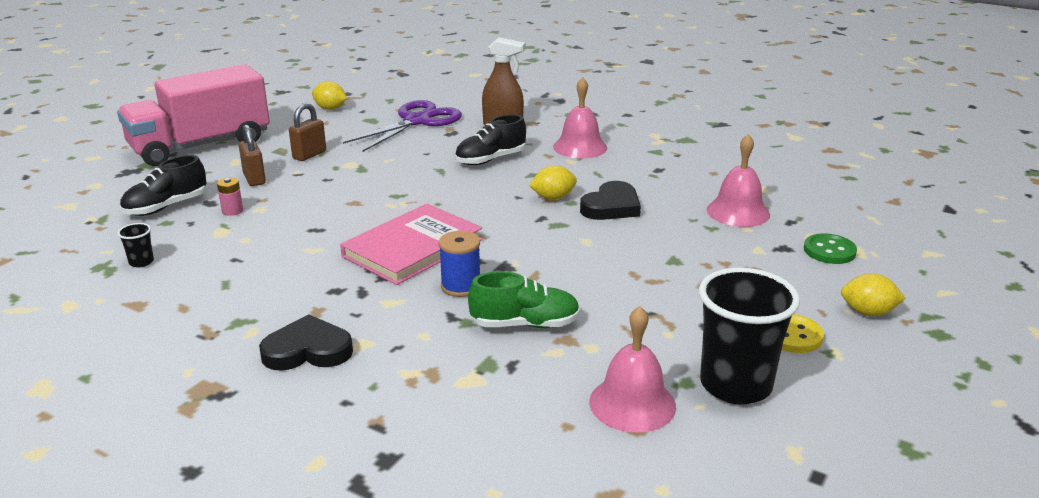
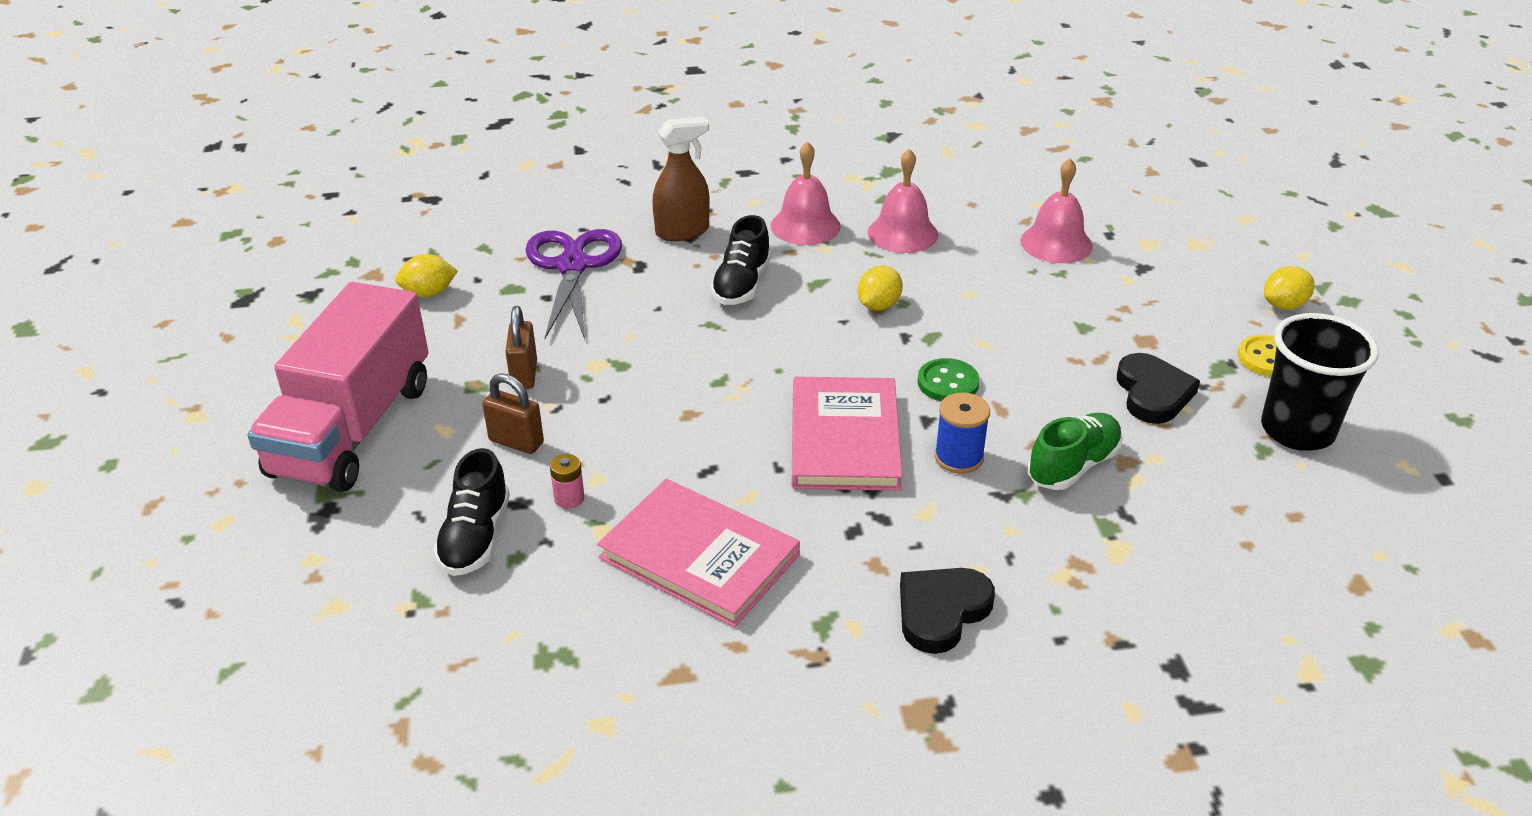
camera: 40 degrees left, 10 degrees up
(141, 262) = (585, 623): black cup -> none
(241, 262) = (699, 556): none -> pink book
(611, 206) = (946, 290): black heart -> black heart (1152, 393)
(632, 403) = (1259, 493): pink bell -> pink bell (902, 233)
(829, 251) = (1178, 253): green button -> green button (948, 383)

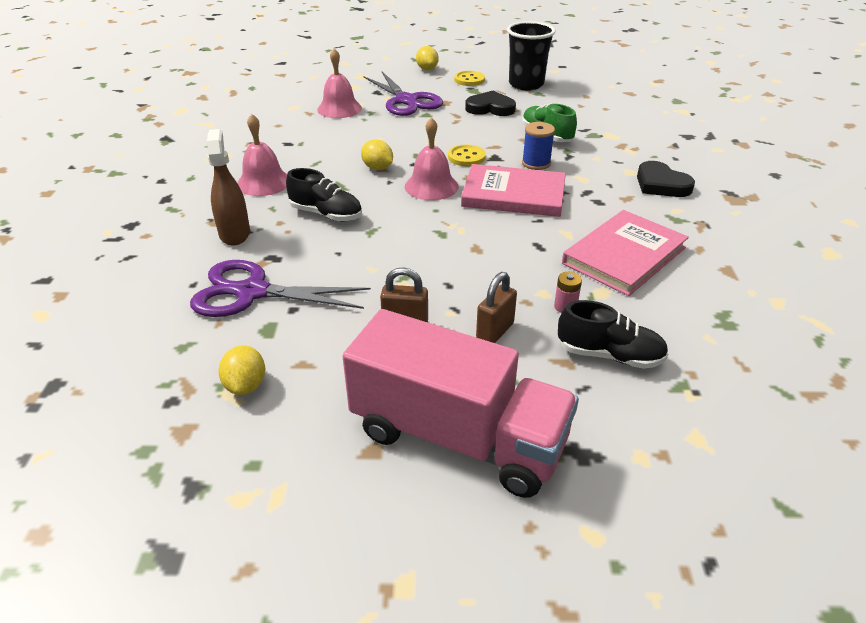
camera: 80 degrees left, 0 degrees up
(902, 233) = (298, 150): pink bell -> pink bell (431, 186)
(948, 383) = (466, 157): green button -> yellow button
(1126, 300) = (406, 100): none -> purple scissors

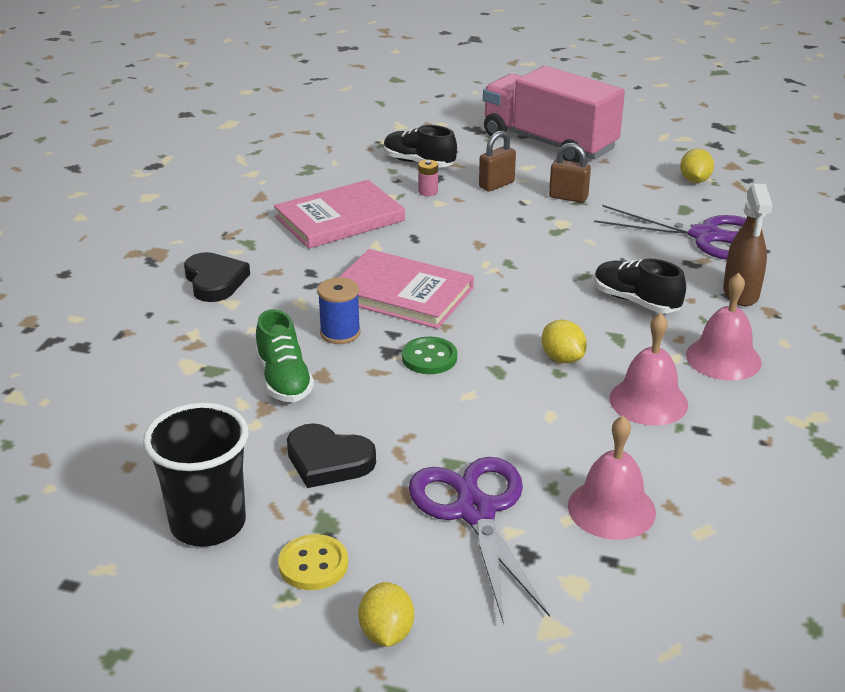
camera: 165 degrees left, 5 degrees down
(431, 186) = (498, 319): pink bell -> pink bell (648, 401)
(466, 157) = (429, 358): yellow button -> green button

